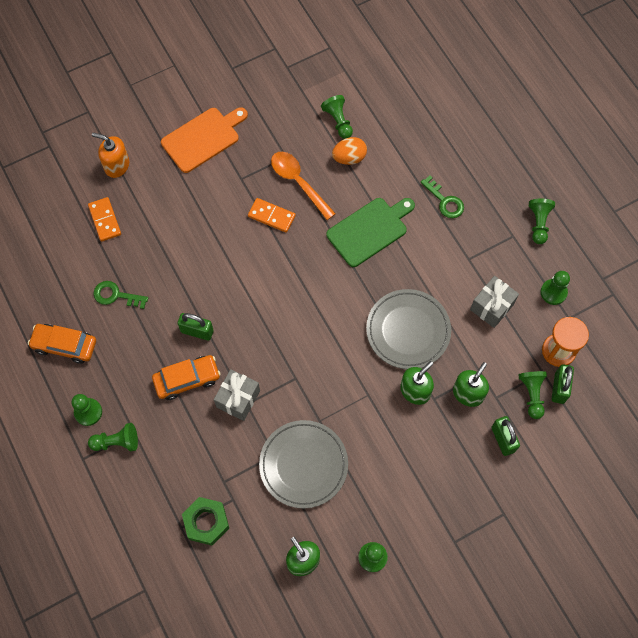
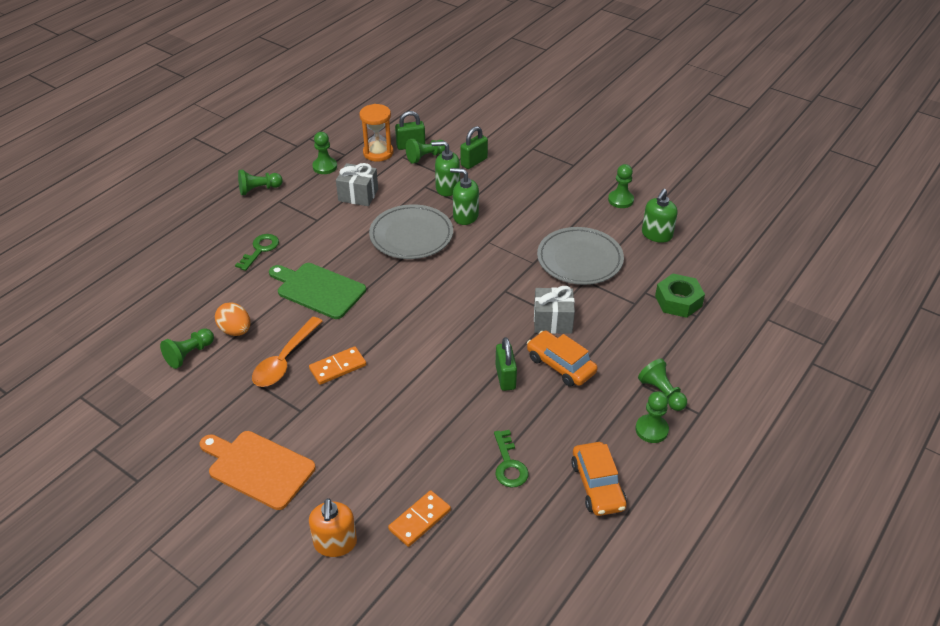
camera: 115 degrees left, 25 degrees down
(271, 216) = (338, 367): orange domino -> orange domino turned 60 degrees clockwise

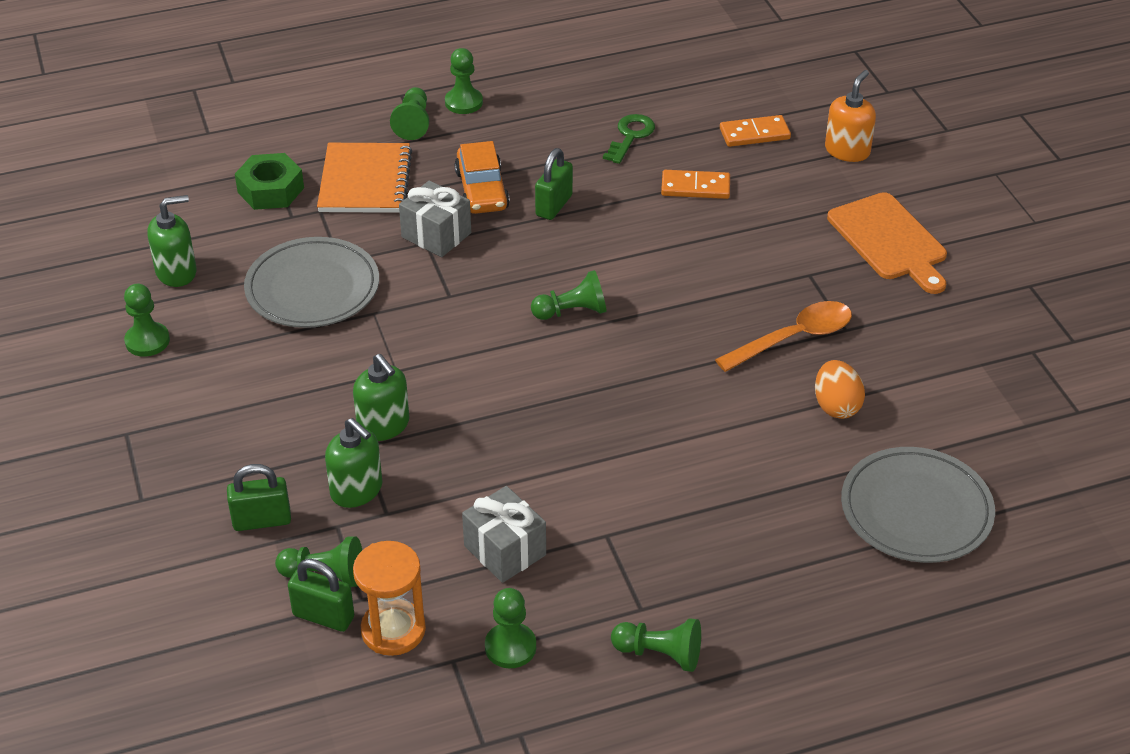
camera: 145 degrees left, 0 degrees up
(189, 354) = (913, 402): green pawn -> green pawn (572, 311)
(260, 250) = (731, 521): green key -> none
(318, 289) = (687, 412): green cutting board -> none
(338, 367) = (734, 300): orange domino -> orange domino (695, 187)
(411, 235) = (490, 433): grey plate -> grey plate (916, 510)
(597, 485) = (566, 89): orange car -> none
(635, 334) = (365, 181): none -> orange notebook

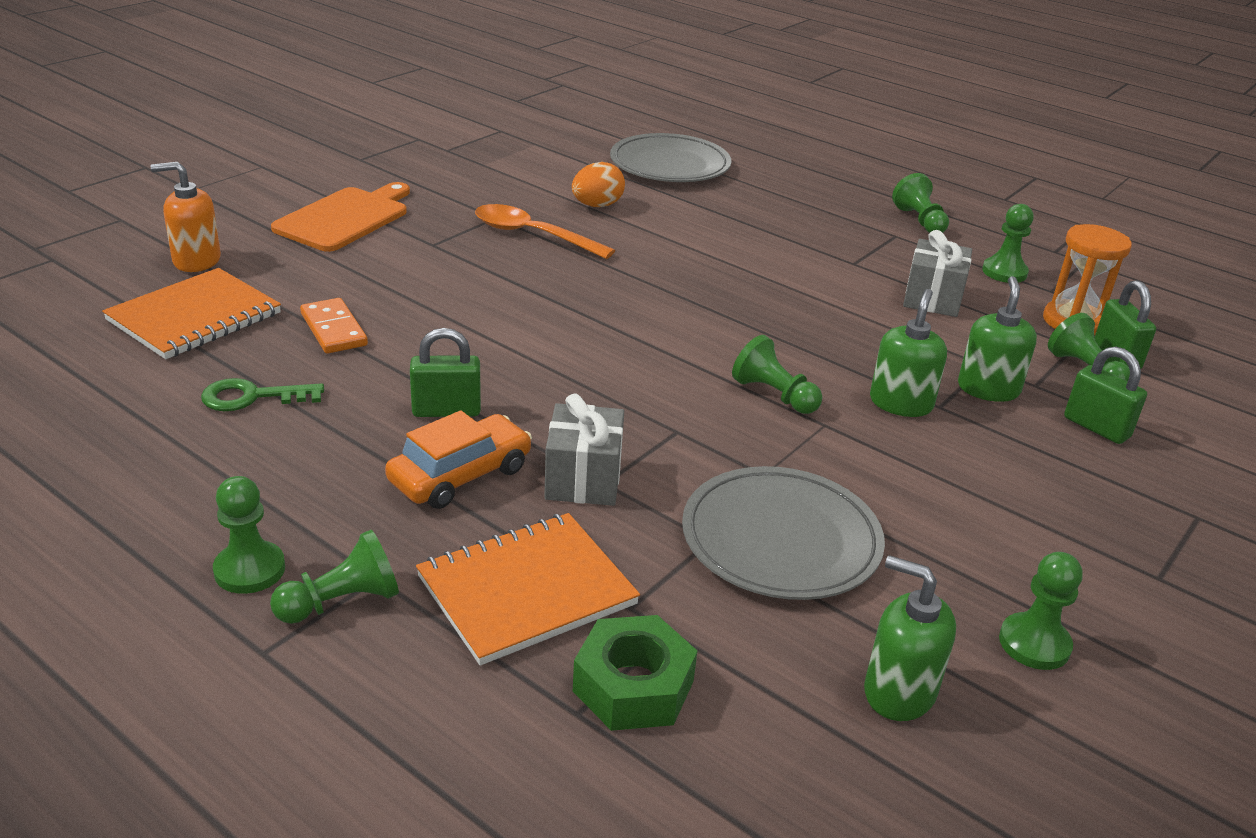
camera: 125 degrees left, 10 degrees down
(572, 311) = (617, 347): green pawn -> green pawn (774, 395)
(754, 134) = (194, 317): orange domino -> orange notebook

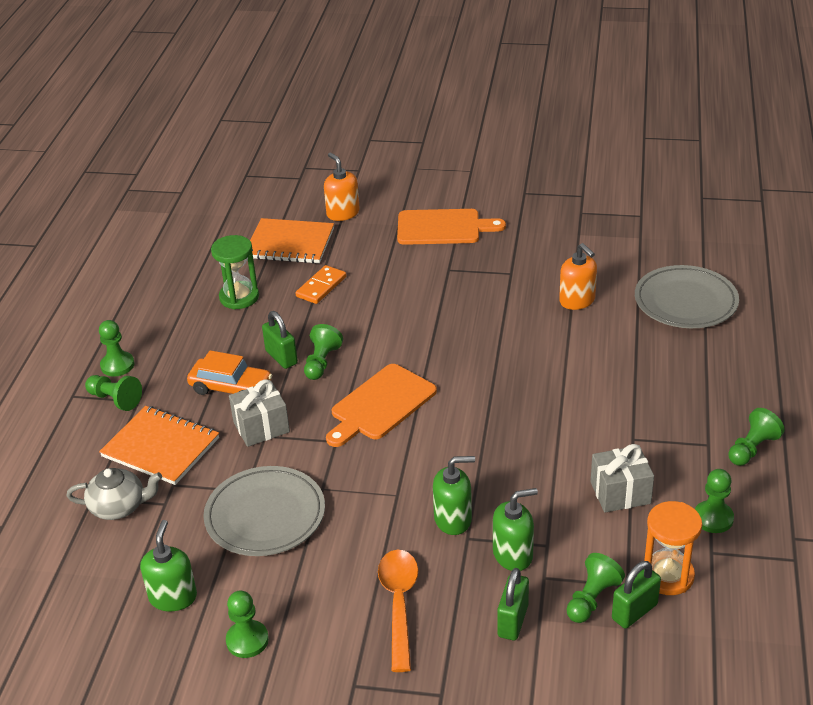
camera: 65 degrees right, 5 degrees up
(253, 397) = (239, 297): green key -> green hourglass
(533, 235) = (503, 296): orange spoon -> orange spoon (399, 604)
(597, 205) = (577, 301): orange egg -> orange soap dispenser
(633, 686) = (119, 507): green nut -> grey teapot
(640, 375) = (380, 405): none -> orange cutting board
(774, 395) = (410, 463): green pawn -> green pawn (321, 362)

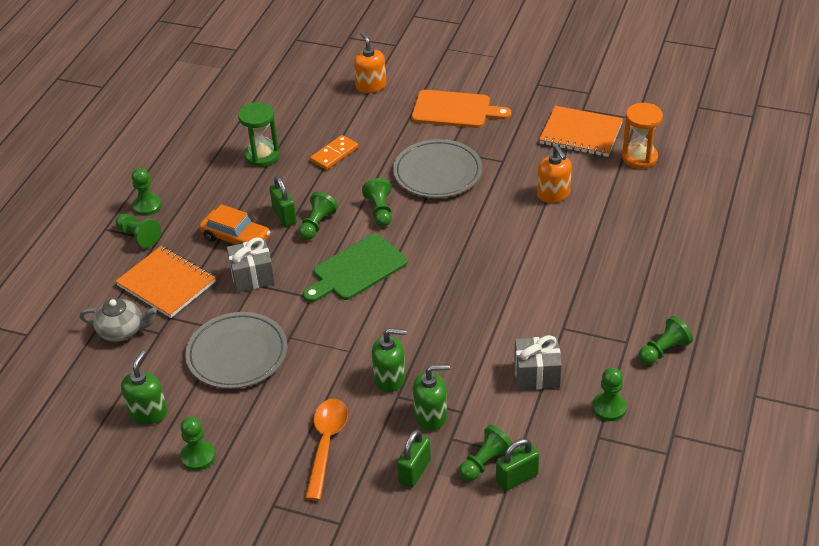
camera: 10 degrees right, 5 degrees up
(290, 243) = (317, 110): orange notebook -> orange notebook (581, 134)
(380, 405) = (356, 269): orange cutting board -> green cutting board
(389, 340) = (380, 211): none -> green pawn
(667, 575) = (554, 452): orange hourglass -> orange hourglass (639, 157)
(685, 302) = (649, 207): grey plate -> grey plate (437, 173)

